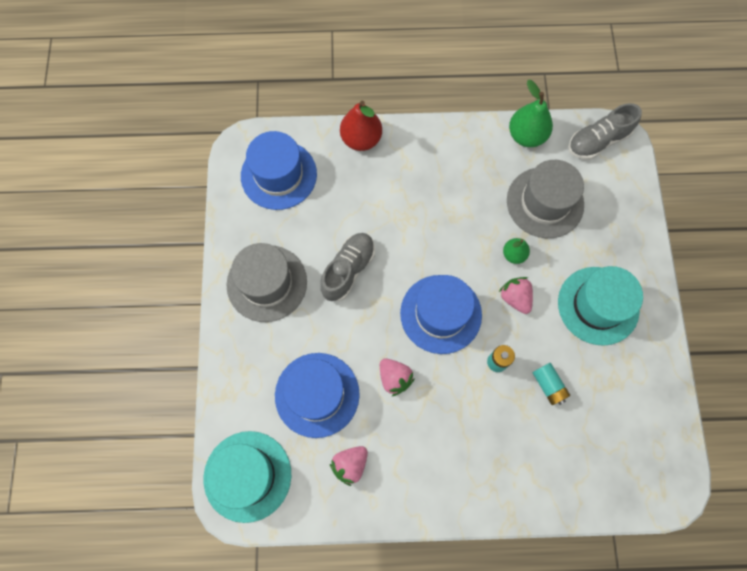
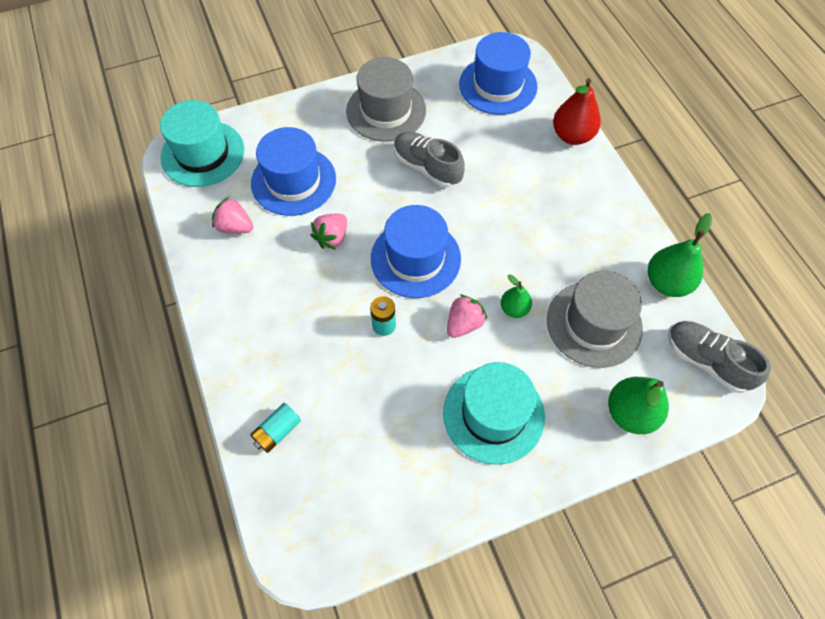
camera: 70 degrees right, 10 degrees down
(348, 270) = (427, 167): grey shoe -> grey shoe turned 150 degrees counterclockwise
(548, 385) = (376, 384): turquoise battery -> turquoise battery (277, 431)
(623, 210) = (630, 413): none -> green pear

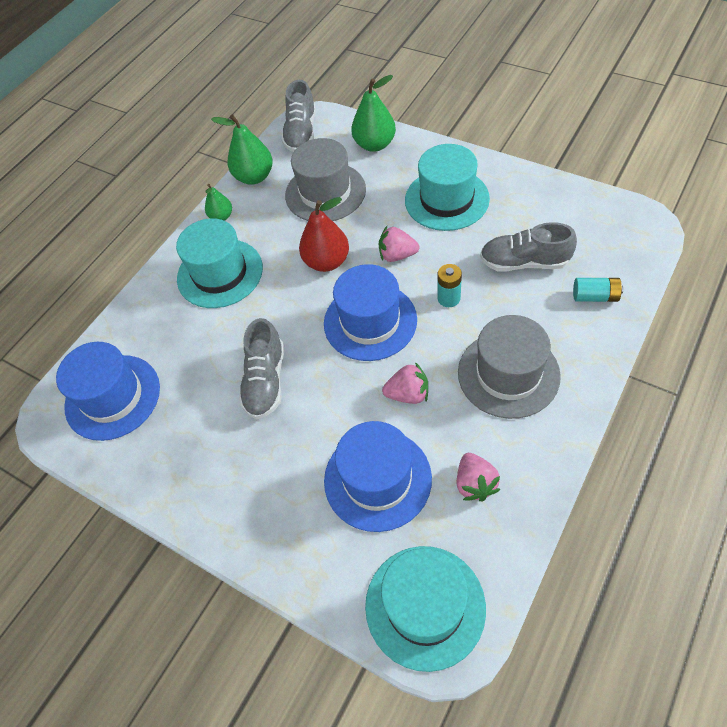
camera: 120 degrees left, 5 degrees down
(362, 411) = (524, 262): none -> grey shoe
(386, 110) = (219, 469): grey hat -> grey hat (508, 374)
(514, 309) = (355, 237): green pear -> green pear (221, 216)
(560, 195) = (220, 273): none -> turquoise hat
(572, 136) = (143, 303): red pear -> red pear (327, 262)

